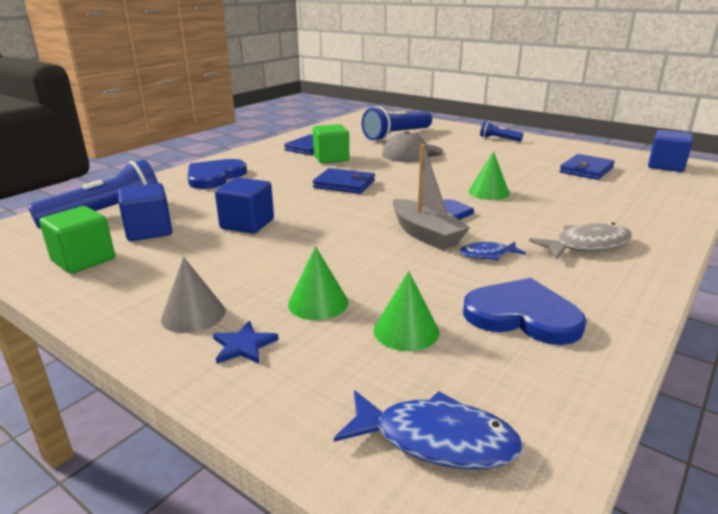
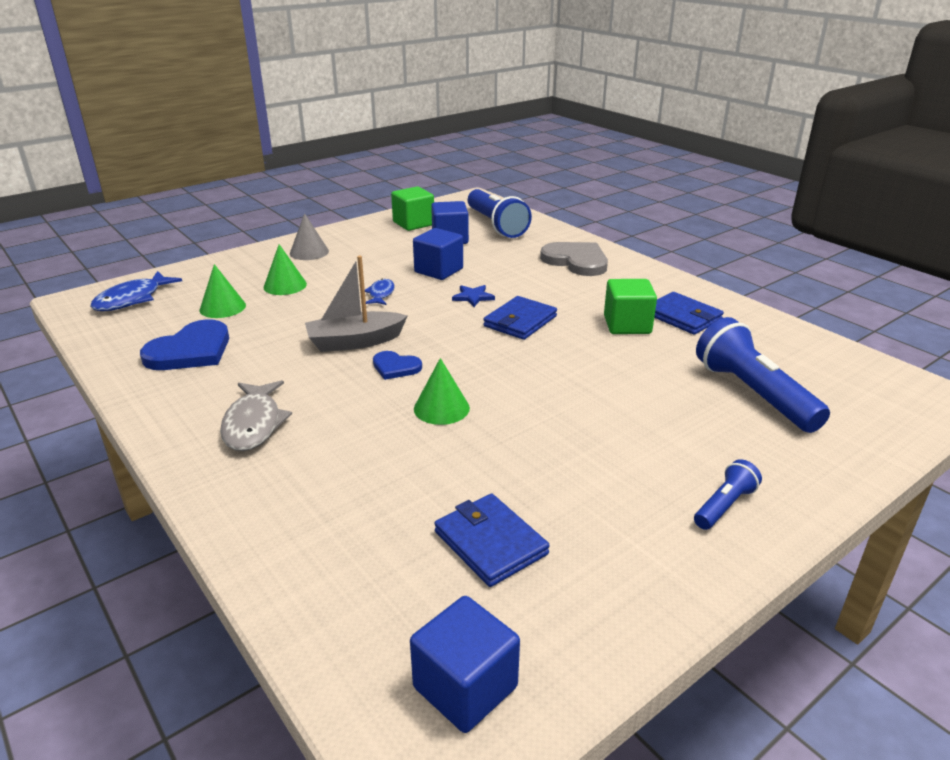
camera: 105 degrees right, 5 degrees up
(214, 176) = (576, 261): blue heart -> grey heart
(243, 346) = (261, 263): blue star -> blue star (473, 297)
(412, 153) = (637, 387): grey cap -> none
(487, 255) = (288, 362): blue fish -> blue fish (381, 294)

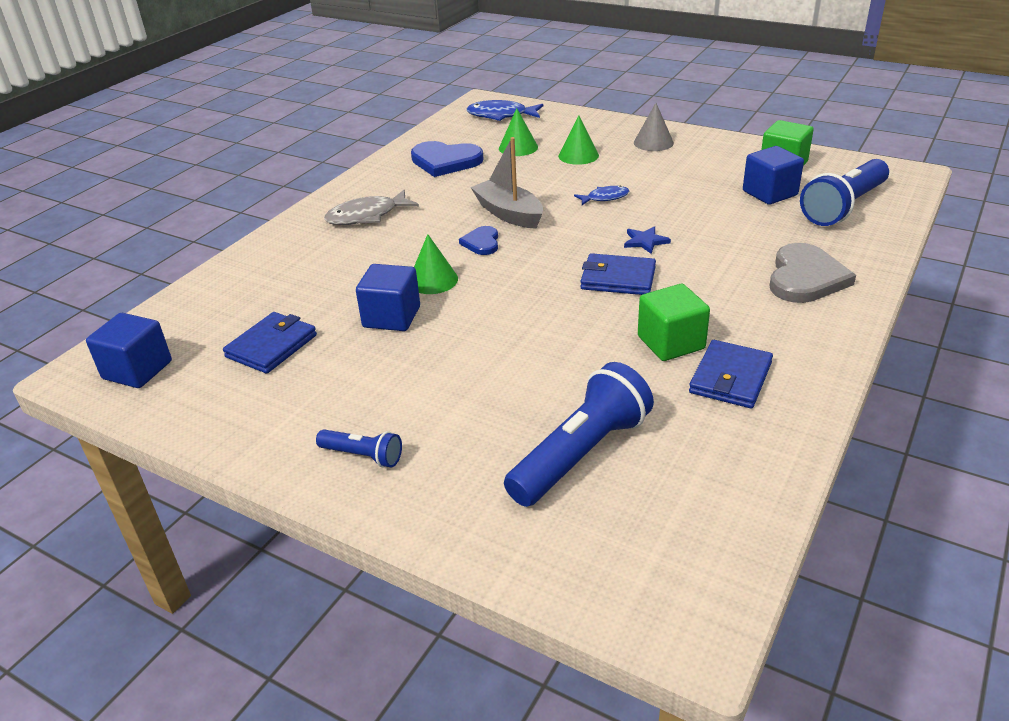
camera: 70 degrees right, 5 degrees up
(438, 270) = (685, 209): blue cube -> blue cube (391, 317)

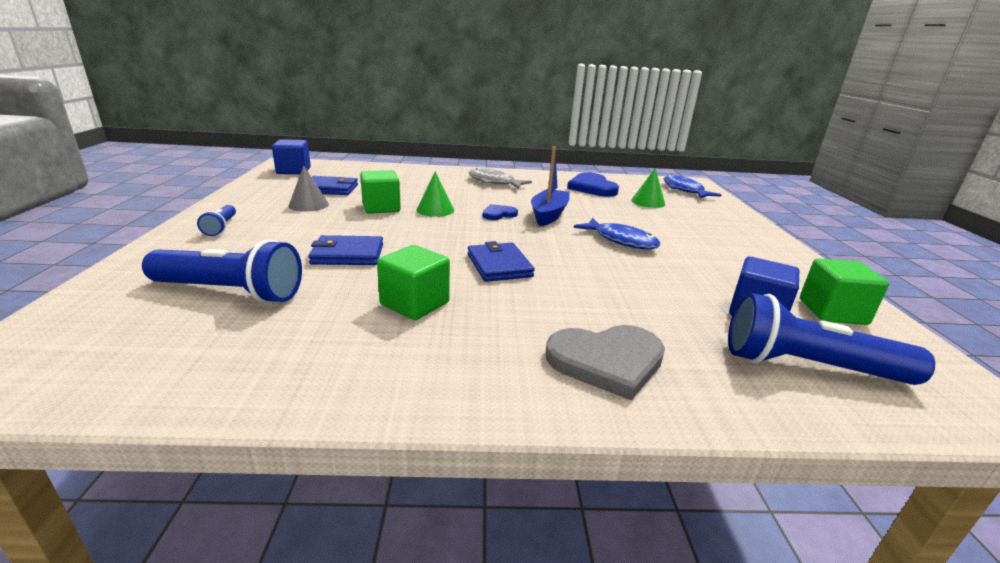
camera: 55 degrees right, 10 degrees down
(391, 317) = (381, 208): blue cube -> green cube
(508, 214) = (549, 215): grey boat -> blue boat
(578, 155) = (672, 221): green cone -> none
(605, 198) = (621, 240): blue fish -> blue fish, size x1.68
(645, 241) = (572, 267): blue star -> none
(653, 142) = (748, 243): grey cone -> grey cone (308, 205)
(730, 378) = (372, 343): blue wallet -> blue wallet (347, 254)

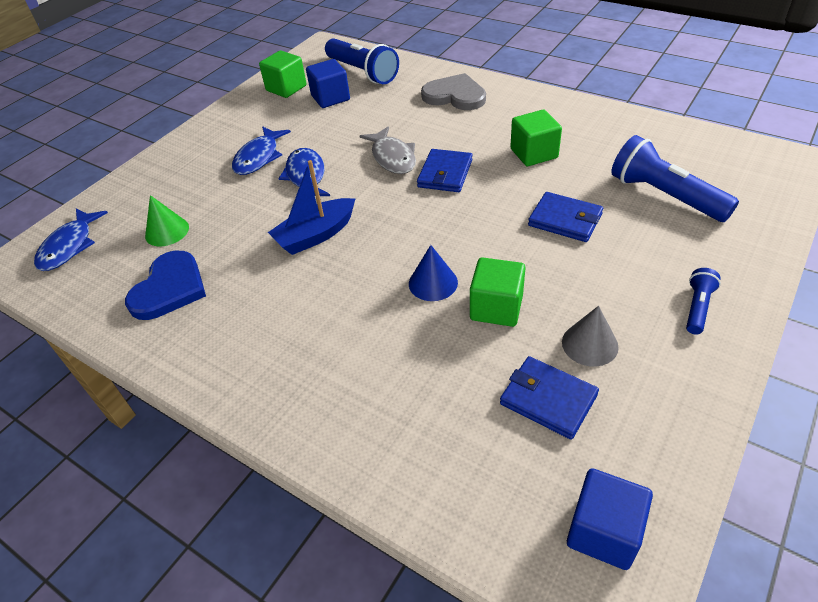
camera: 140 degrees left, 20 degrees up
(435, 210) = (433, 283): green cone -> blue cone
(494, 182) = (282, 349): grey fish -> grey fish (392, 157)
(498, 214) = (368, 252): blue heart -> none
(688, 244) = (259, 157): none -> blue fish

